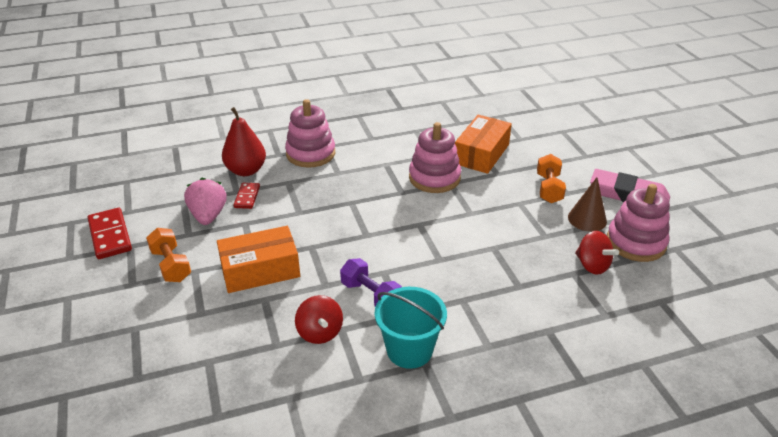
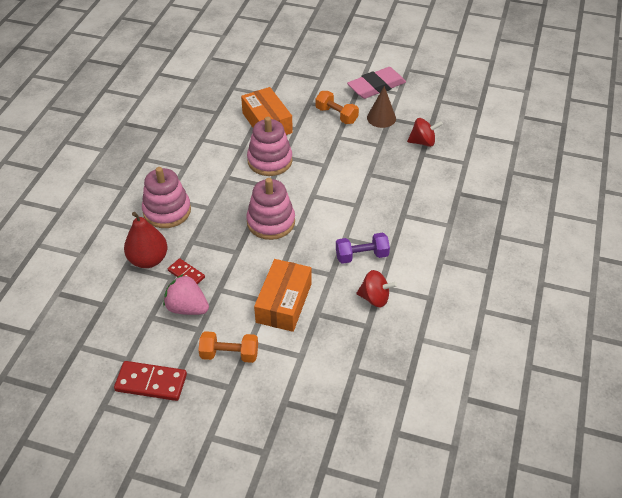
camera: 55 degrees left, 10 degrees up
(409, 350) = (425, 262): turquoise bucket -> none
(636, 242) = (420, 112): pink stacking toy -> pink stacking toy (271, 222)

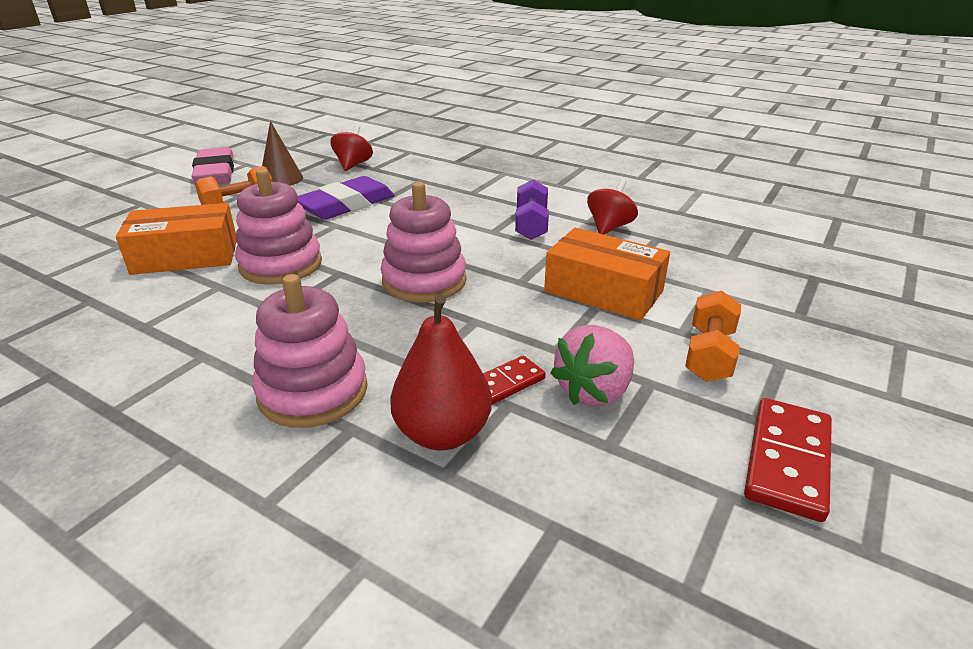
camera: 75 degrees left, 15 degrees down
(355, 160) = (346, 205): none -> purple eraser

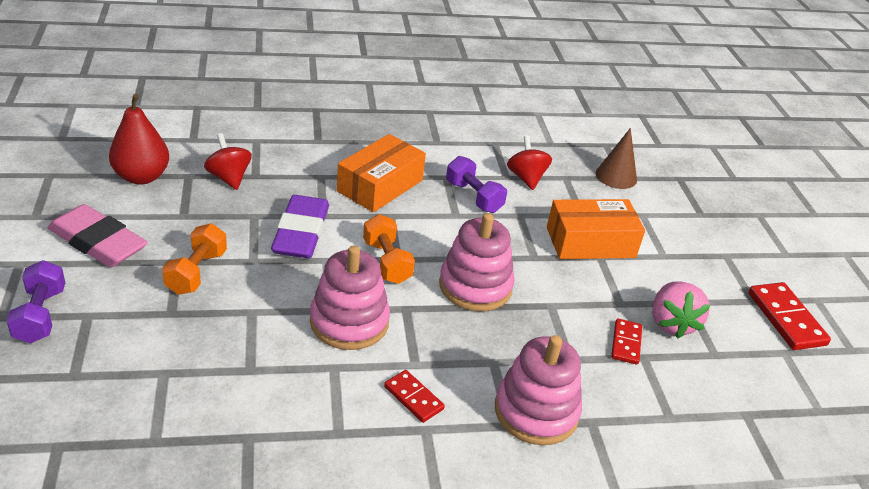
camera: 45 degrees left, 5 degrees up
(120, 195) = (40, 315): none -> purple dumbbell
(185, 256) = (252, 352): orange box -> orange box (380, 185)
(234, 331) = (413, 398): none -> red domino
(281, 179) = (185, 223): brown cone -> brown cone (616, 176)
(442, 433) = (638, 395): red pear -> red pear (142, 177)
(709, 354) = (692, 267): orange dumbbell -> orange dumbbell (386, 262)

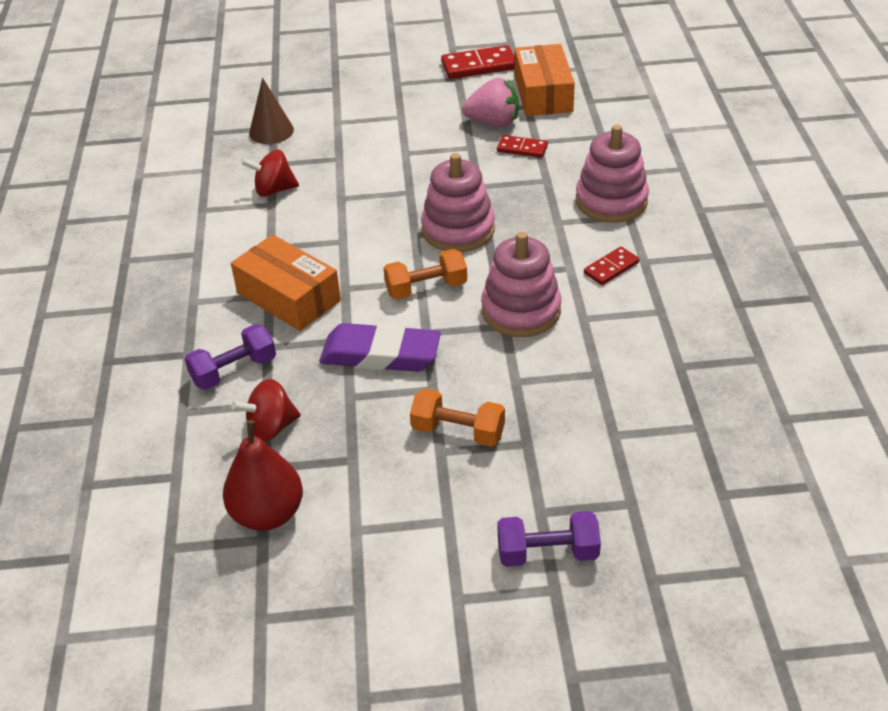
camera: 80 degrees left, 5 degrees up
(98, 242) = (410, 530): pink eraser -> none
(474, 197) = (309, 227): purple dumbbell -> purple dumbbell (234, 370)
(590, 242) = (384, 156): orange box -> orange box (543, 94)

